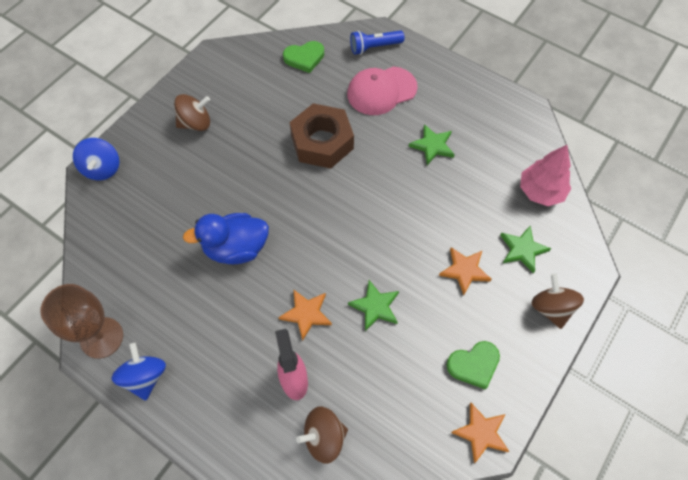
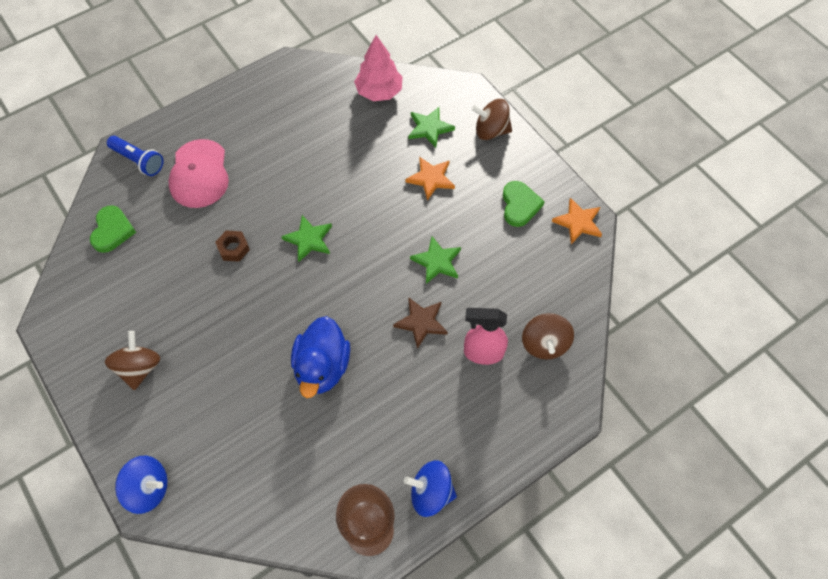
camera: 70 degrees left, 0 degrees up
(306, 314) = (421, 322): orange star -> brown star
(322, 142) = (233, 248): brown nut -> brown nut, size x0.45
(374, 47) = (138, 161): blue flashlight -> blue flashlight turned 60 degrees counterclockwise
(432, 146) = (289, 154): green star -> green star (309, 239)

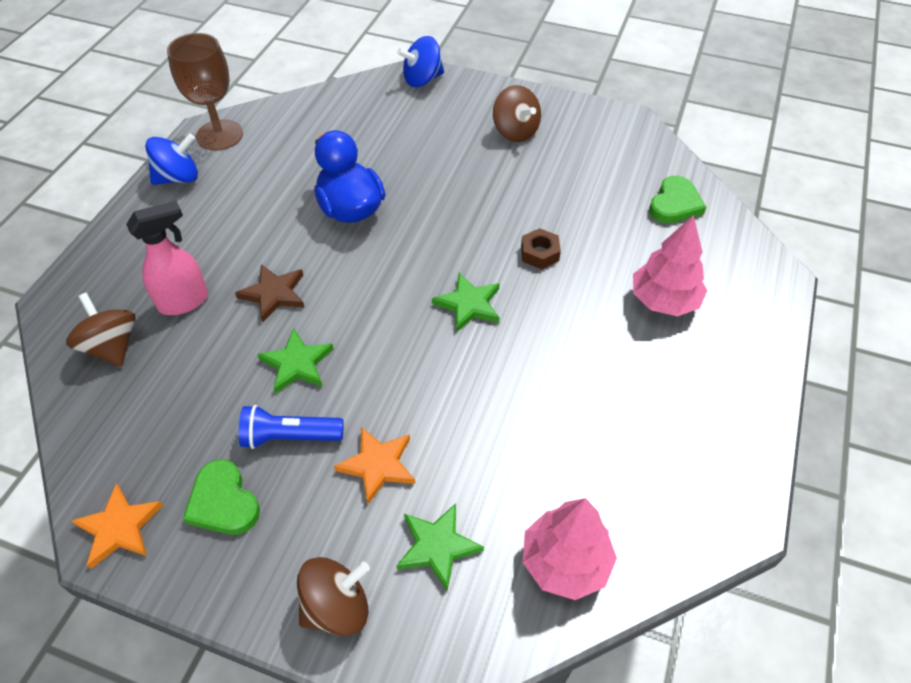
camera: 145 degrees right, 10 degrees down
(112, 231) = (675, 204): green heart -> green heart turned 120 degrees counterclockwise
(138, 161) = (743, 276): blue flashlight -> blue flashlight (289, 436)
(199, 174) = (664, 300): pink cap -> pink tree

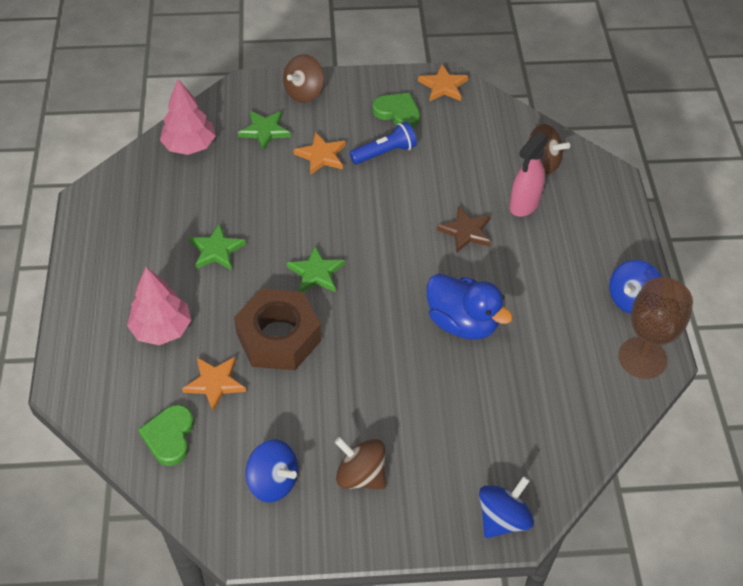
camera: 155 degrees right, 0 degrees up
(297, 364) = (412, 192): green star -> green star (216, 250)
(539, 253) = (278, 337): brown nut -> brown nut, size x2.24
(590, 148) = (273, 482): none -> blue spinning top
(619, 233) = (215, 383): none -> orange star

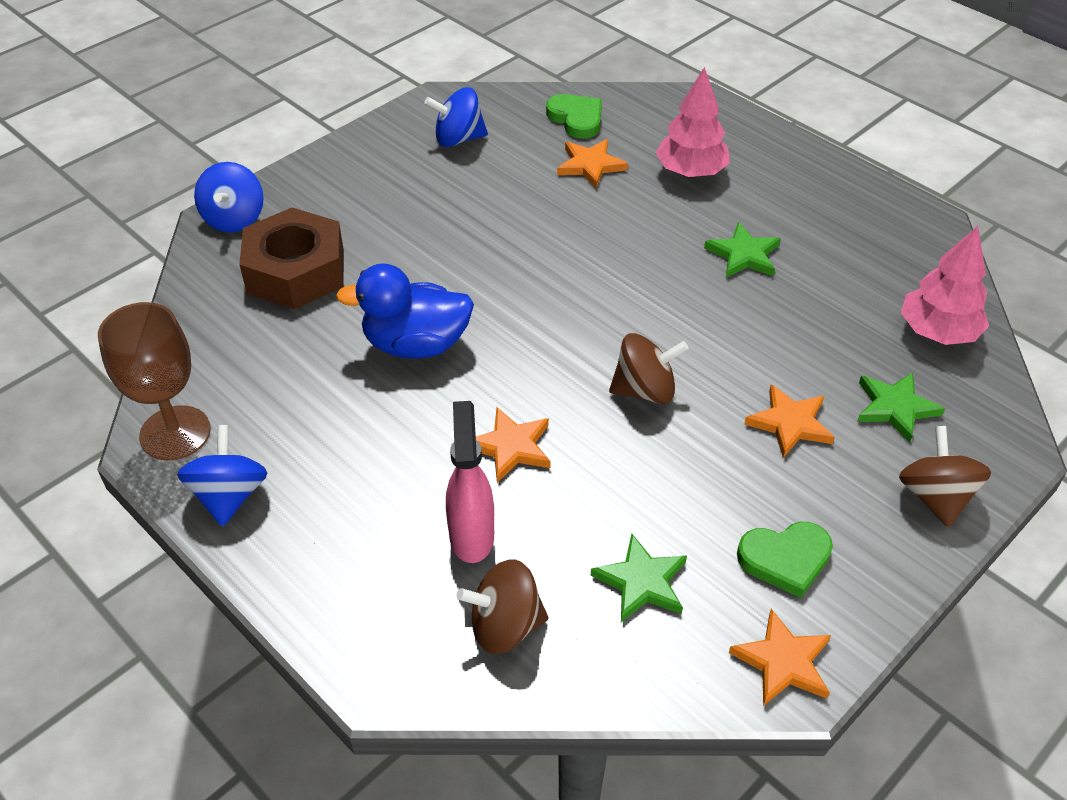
camera: 140 degrees right, 5 degrees down
(278, 337) = (583, 225): brown nut -> brown nut (296, 271)
(316, 273) = (621, 296): green star -> green star (641, 582)
(361, 475) = (390, 179): brown spinning top -> brown spinning top (645, 390)
(385, 152) = (724, 483): blue flashlight -> none
(466, 231) = (511, 447): brown star -> orange star

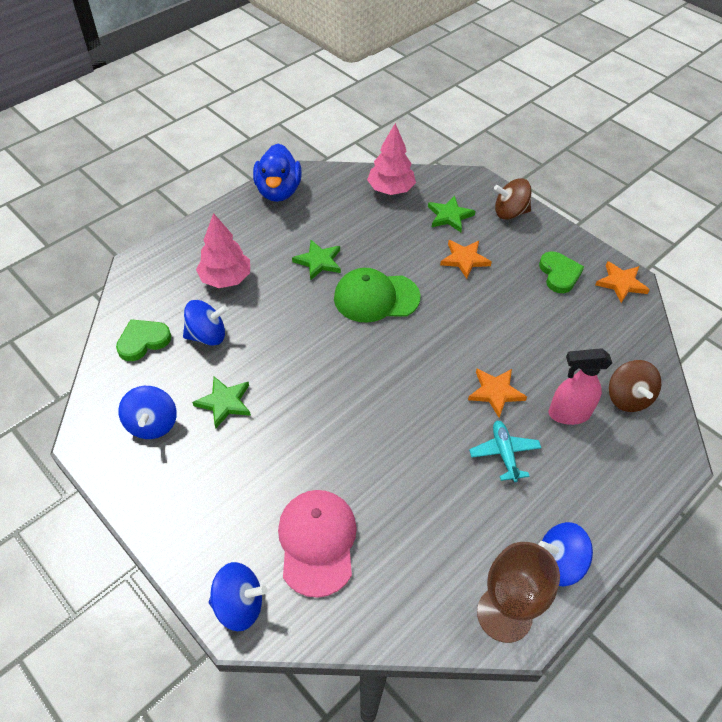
camera: 90 degrees left, 5 degrees up
(296, 271) = (317, 542): brown nut -> pink cap
(403, 449) = (504, 453): none -> turquoise plane
(416, 344) = (404, 449): blue duck -> blue duck (278, 191)
(590, 165) = (207, 335): orange star -> blue spinning top
(641, 582) = (585, 334): green star -> green star (224, 403)
(645, 390) = (442, 321): brown spinning top -> none
(682, 316) = (376, 297): none -> green cap

